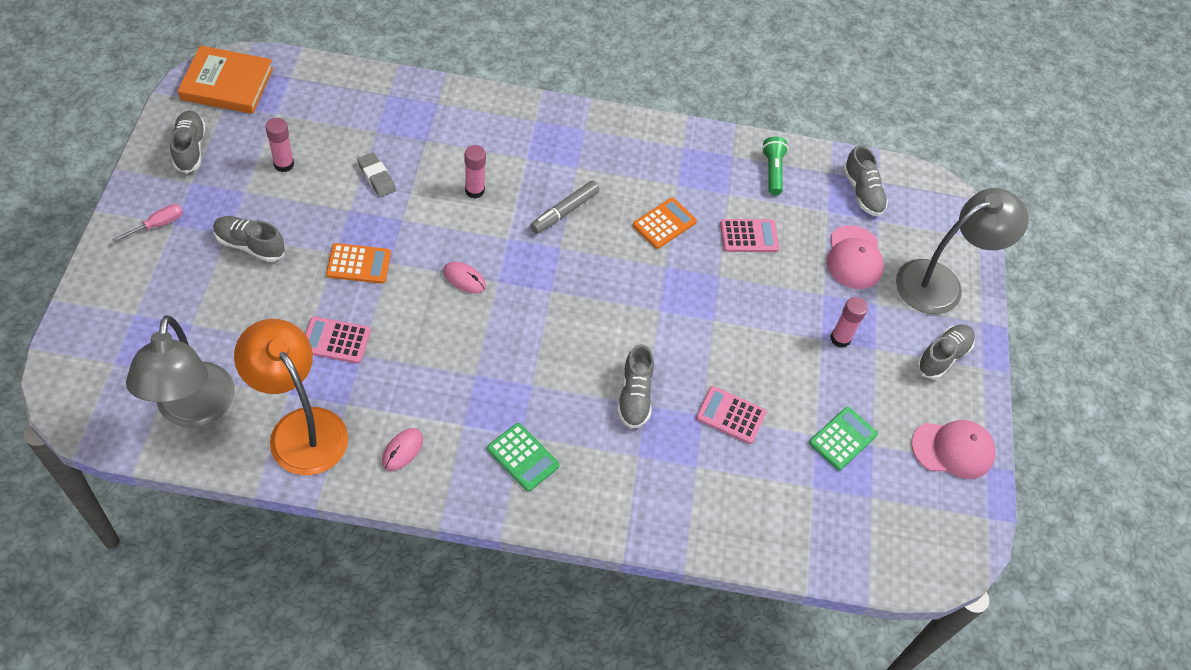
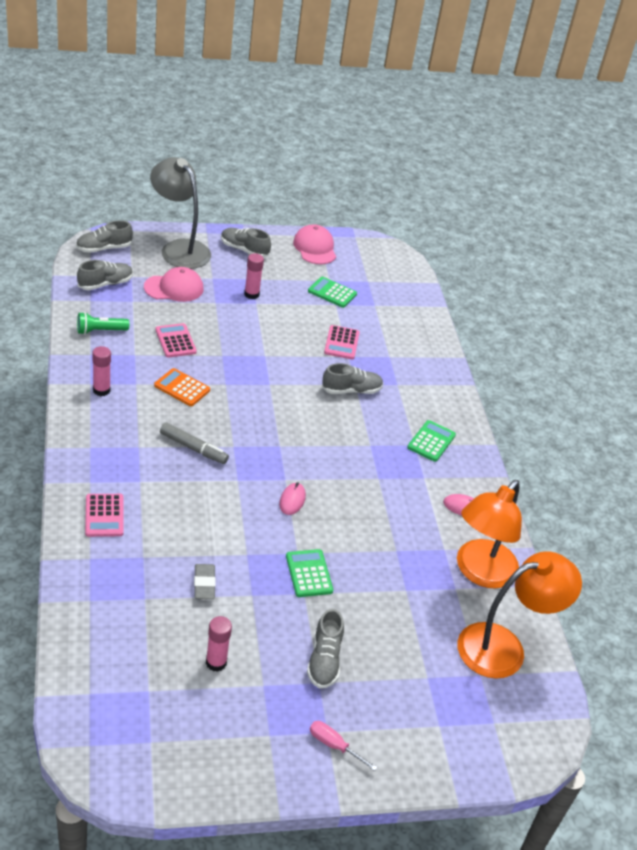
camera: 105 degrees left, 15 degrees down
(190, 148) = (225, 753): grey shoe -> grey shoe (104, 248)
(193, 410) = (504, 647): grey lamp -> orange lamp
(227, 84) = (118, 750): orange book -> none
(335, 340) = (392, 570): pink calculator -> pink calculator (104, 515)
(359, 264) = (309, 573): orange calculator -> green calculator
(377, 177) = (204, 584): grey eraser -> grey eraser turned 45 degrees counterclockwise
(474, 190) = (193, 510): pink glue stick -> pink glue stick (101, 390)

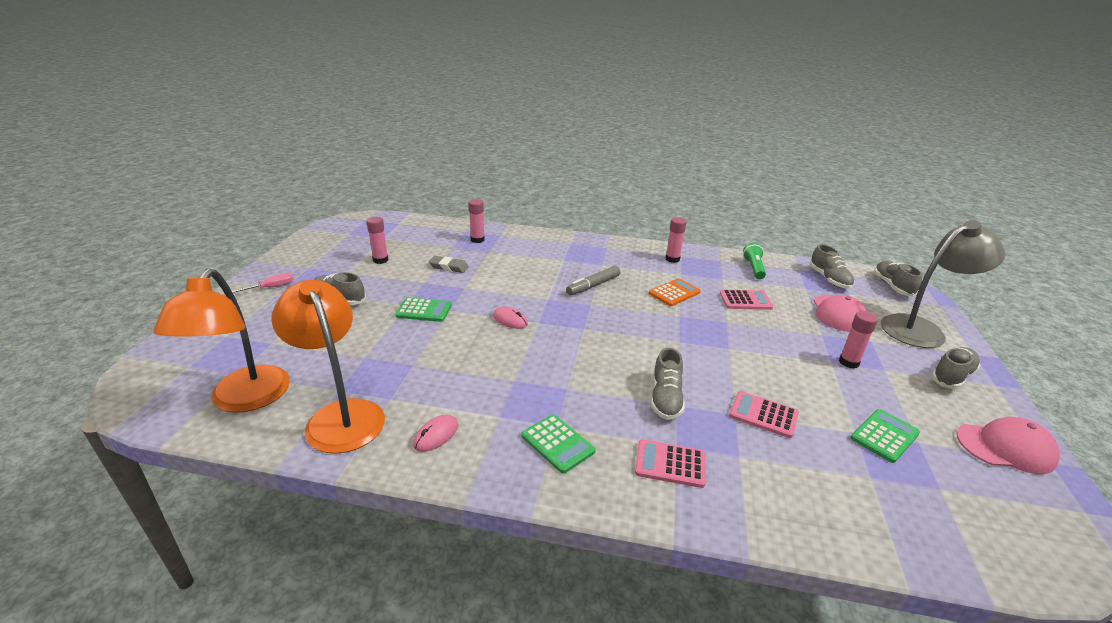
camera: 115 degrees right, 10 degrees down
(104, 515) = (535, 243): pink calculator -> pink calculator (670, 464)
(114, 578) = (477, 240): none -> pink glue stick

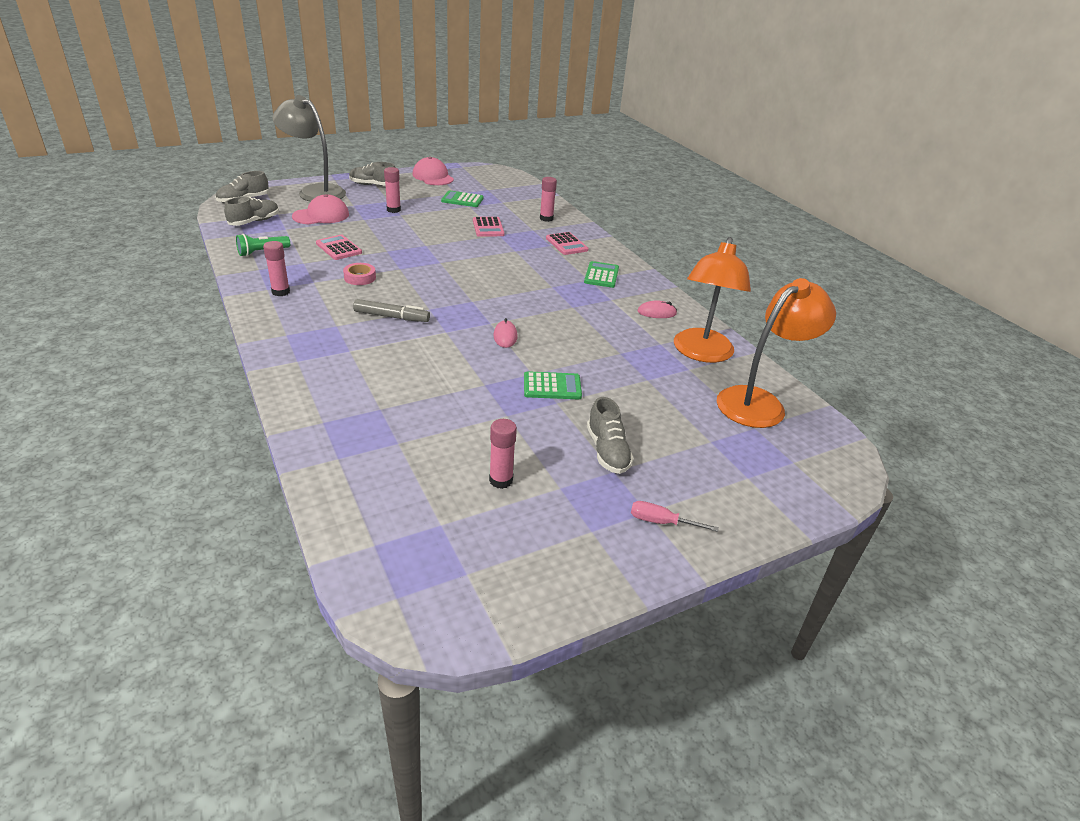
camera: 130 degrees left, 5 degrees up
(424, 310) = (552, 386): green calculator -> green calculator turned 120 degrees clockwise
(448, 267) = (454, 417): grey eraser -> none
(477, 240) = (357, 433): pink glue stick -> pink glue stick (546, 218)
(665, 398) = (514, 255): grey shoe -> none
(674, 293) = (360, 277): orange calculator -> pink tape

